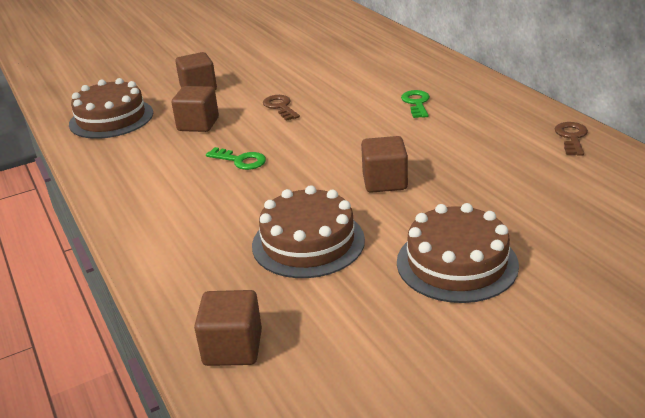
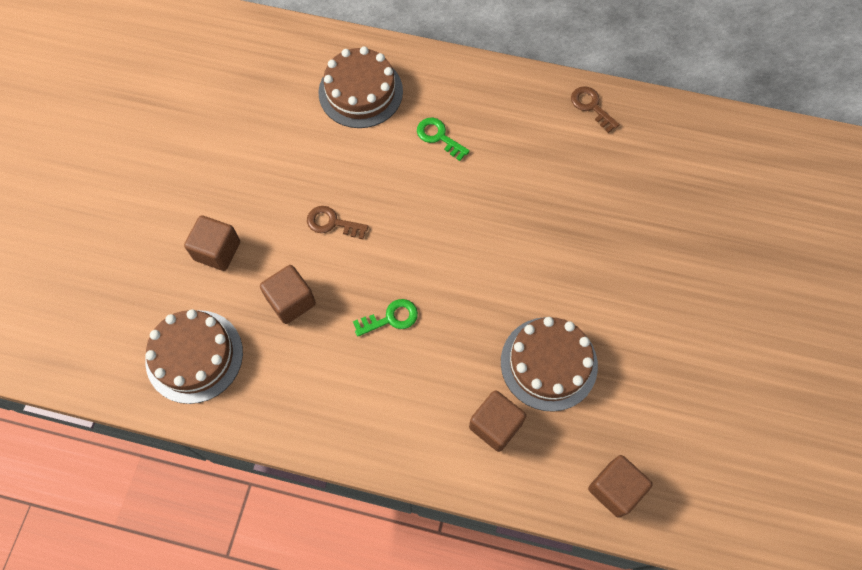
camera: 50 degrees left, 35 degrees up
(384, 182) = (525, 258): brown cube -> brown cube (495, 425)
(457, 263) = (653, 305): brown cake -> brown cake (360, 92)

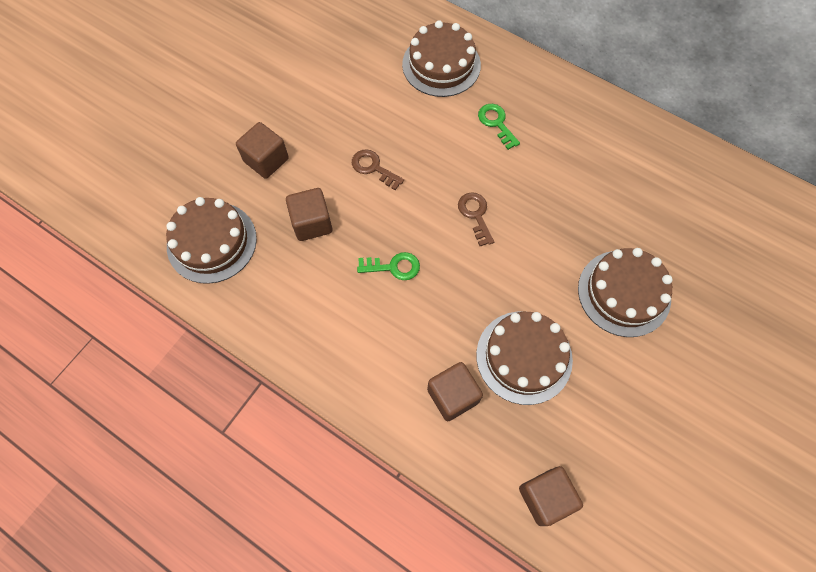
camera: 20 degrees right, 0 degrees up
(591, 106) = (649, 139): brown key -> brown key (475, 215)
(619, 268) = (624, 293): none -> brown cake

